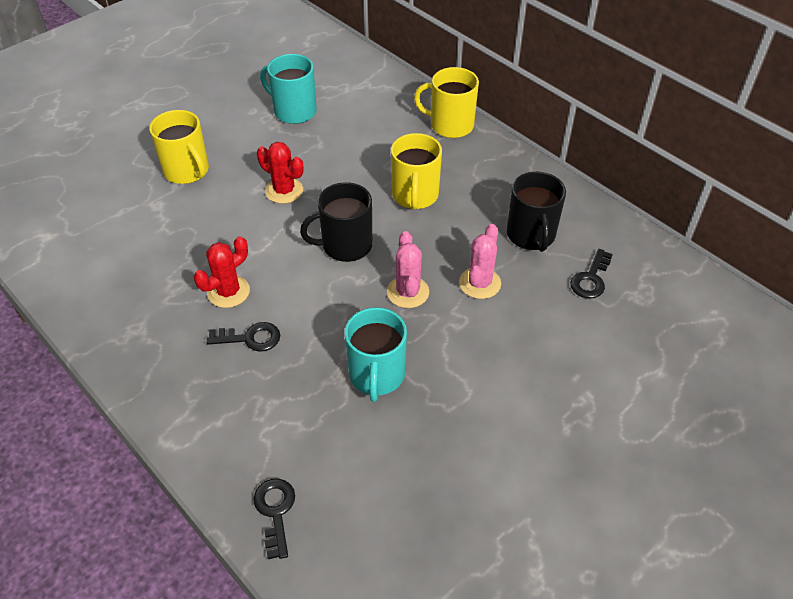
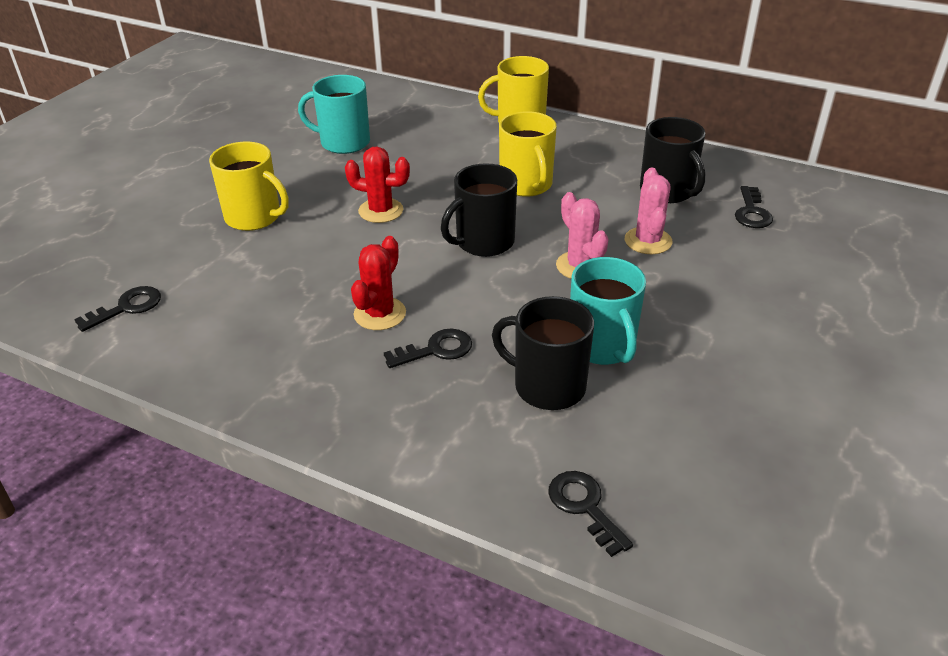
camera: 20 degrees left, 10 degrees down
(58, 232) = (126, 307): none -> black key
(312, 398) = (547, 386): none -> black mug

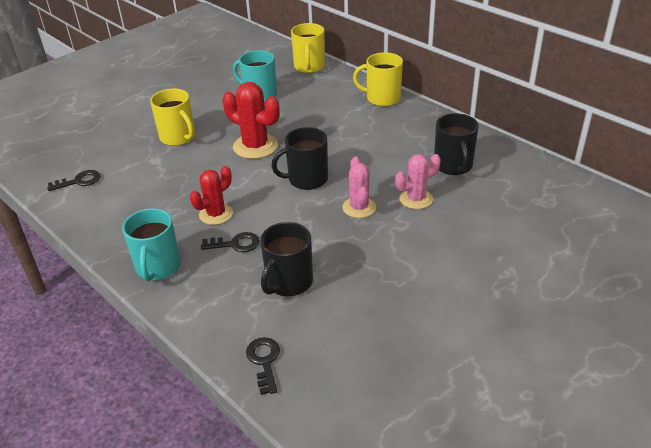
camera: 20 degrees right, 0 degrees up
(381, 211) = (255, 146): red cactus -> red cactus, size x1.51
(526, 185) = (359, 144): yellow mug -> yellow mug (309, 67)
(547, 386) = (288, 282): black mug -> black mug turned 105 degrees counterclockwise
(602, 346) = (339, 264): turquoise mug -> turquoise mug (158, 267)
(648, 241) = (416, 199): pink cactus -> pink cactus turned 45 degrees clockwise
(752, 212) = (504, 192): black key -> none

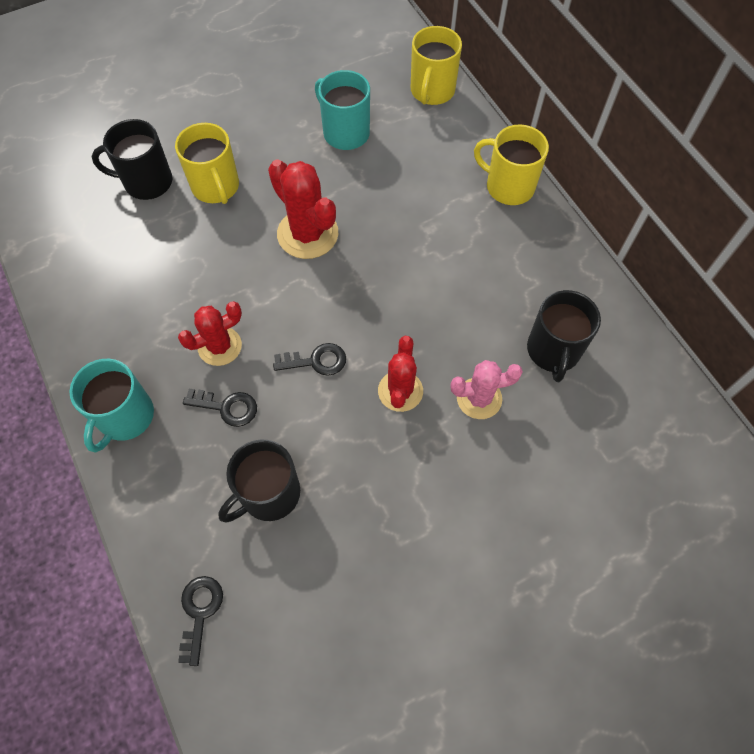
camera: 15 degrees right, 25 degrees up
(79, 181) = (74, 234): black key -> black key (316, 361)
(307, 179) = (352, 317): black mug -> black mug (147, 182)
(359, 207) = (400, 391): pink cactus -> red cactus

